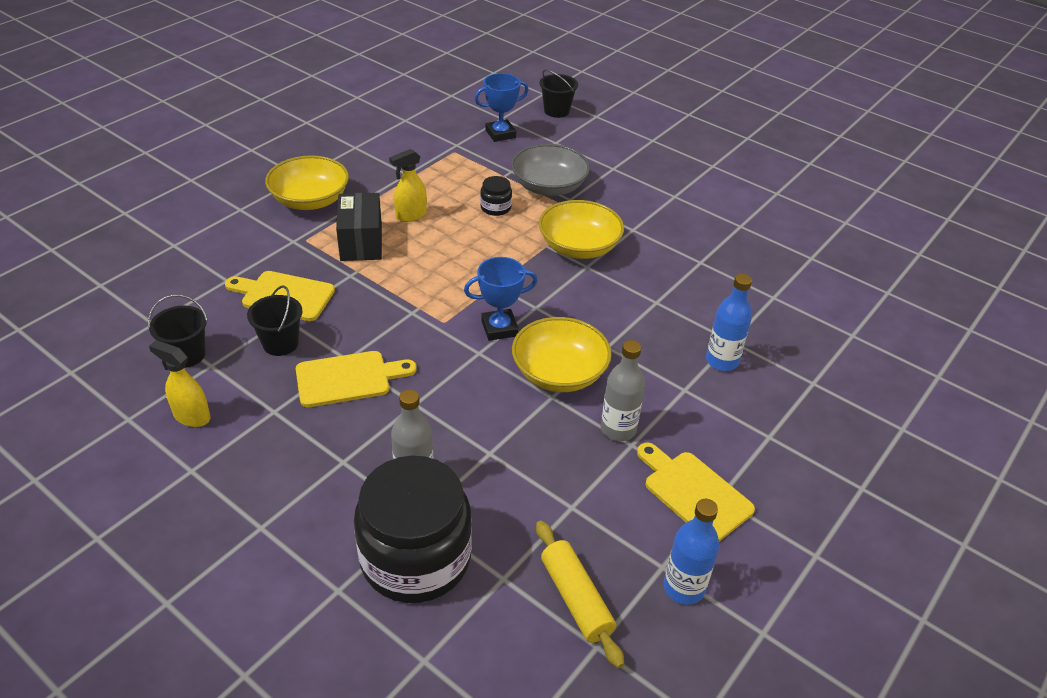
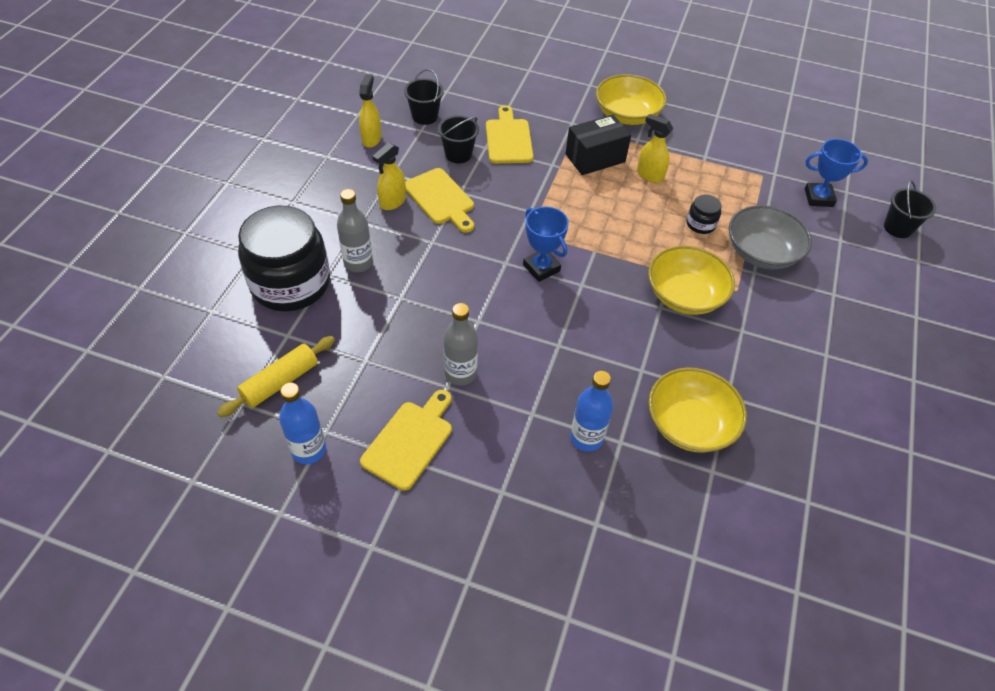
camera: 70 degrees right, 10 degrees up
(326, 423) = (392, 202): none -> yellow spray bottle
(500, 134) = (818, 198): blue trophy -> blue trophy turned 45 degrees counterclockwise
(559, 373) = (508, 319): yellow bowl -> yellow bowl (690, 424)

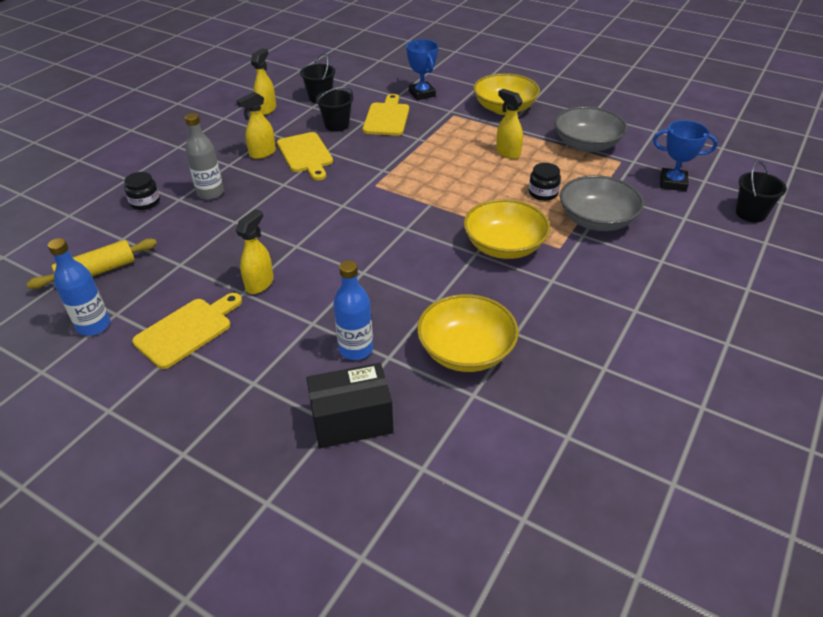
camera: 15 degrees right, 10 degrees down
(290, 283) = (145, 202): black jar -> black jar, size x0.41
(460, 373) = (260, 284): grey bottle -> yellow spray bottle
(541, 268) = (373, 212): blue trophy -> blue trophy (422, 94)
(595, 158) = (461, 137): black box -> black box (352, 420)
(723, 157) = (586, 145): none -> grey bowl

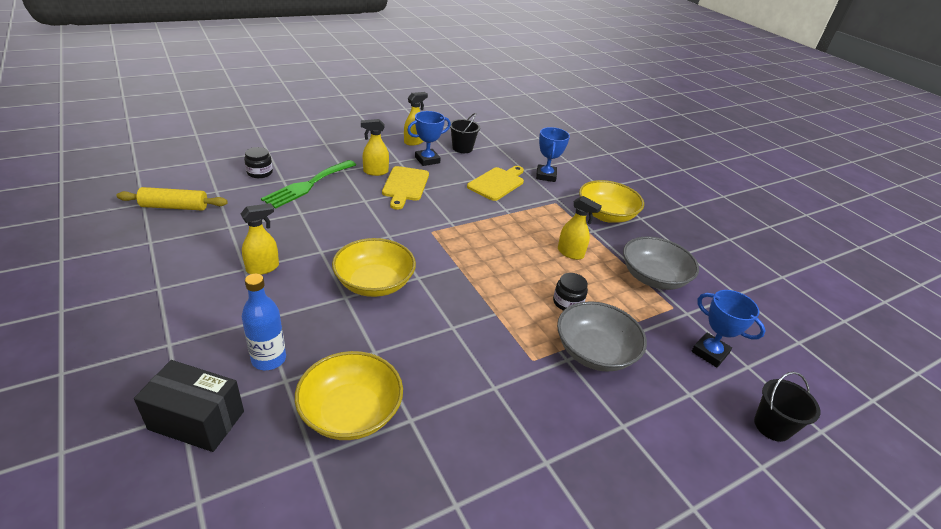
camera: 25 degrees right, 5 degrees down
(94, 325) = (127, 243): blue bottle -> none
(187, 330) = (176, 278): yellow cutting board -> none
(210, 193) = (308, 185): grey bottle -> green fork
(299, 122) = (427, 160): none -> blue trophy
(337, 125) = (452, 173): black bucket -> none
(504, 246) = (483, 333): yellow bowl -> yellow bowl (374, 283)
(507, 153) = (570, 253): yellow spray bottle -> yellow spray bottle turned 135 degrees clockwise

